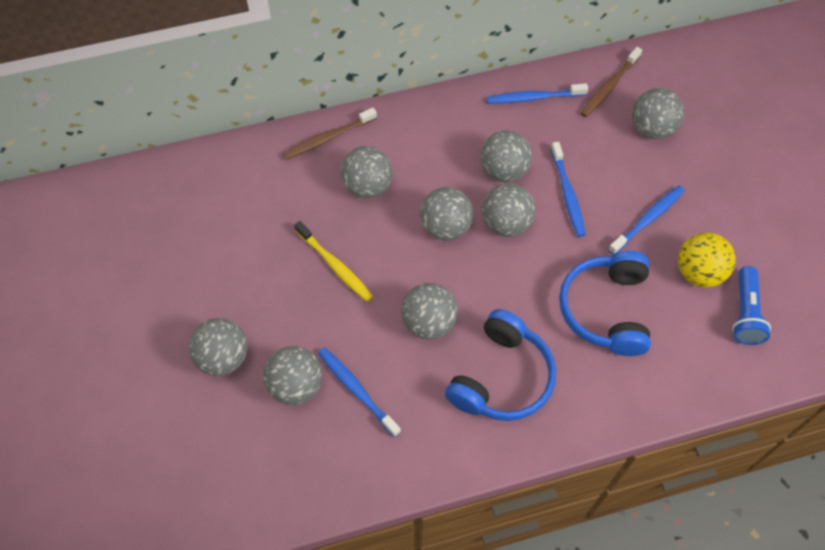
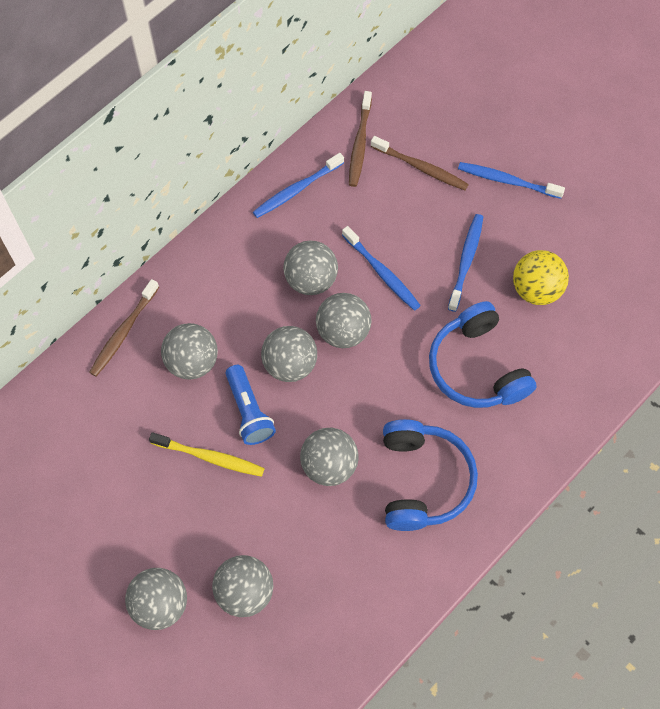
camera: 30 degrees left, 5 degrees up
(356, 390) = (302, 564): blue toothbrush -> blue toothbrush (507, 181)
(651, 128) = (421, 168): grey ball -> brown toothbrush
(745, 313) = (594, 307): blue flashlight -> blue flashlight (249, 411)

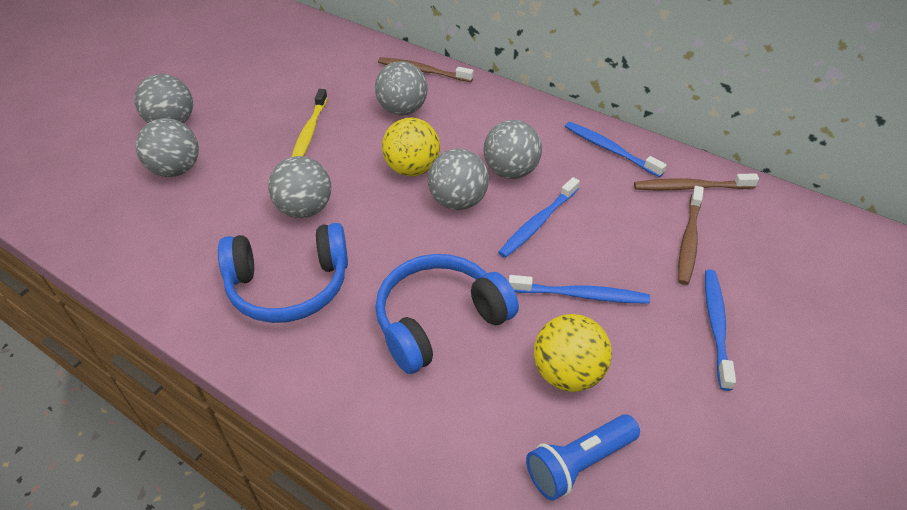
camera: 80 degrees right, 20 degrees down
(249, 411) = (357, 149): blue flashlight -> blue flashlight (578, 463)
(290, 364) = (412, 169): grey ball -> yellow ball

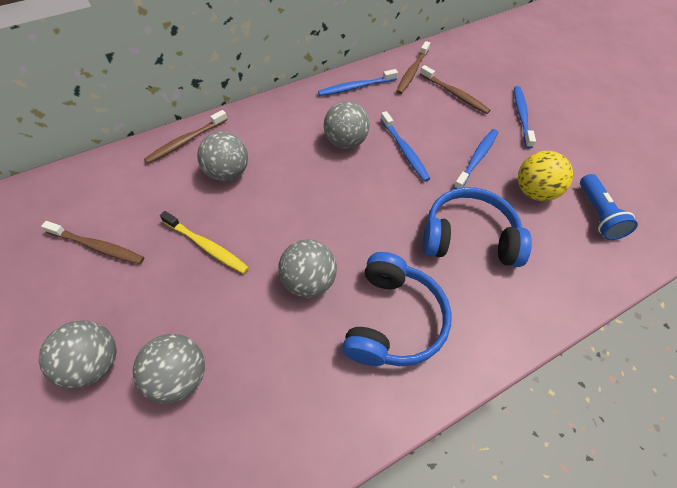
camera: 65 degrees left, 10 degrees up
(276, 78) = (98, 247): none -> brown toothbrush
(412, 169) = (305, 194): yellow ball -> none
(439, 320) = (469, 237): blue headphones -> blue headphones turned 105 degrees clockwise
(458, 201) = (359, 182): grey ball -> none
(716, 325) = (521, 116): blue toothbrush -> blue toothbrush turned 60 degrees clockwise

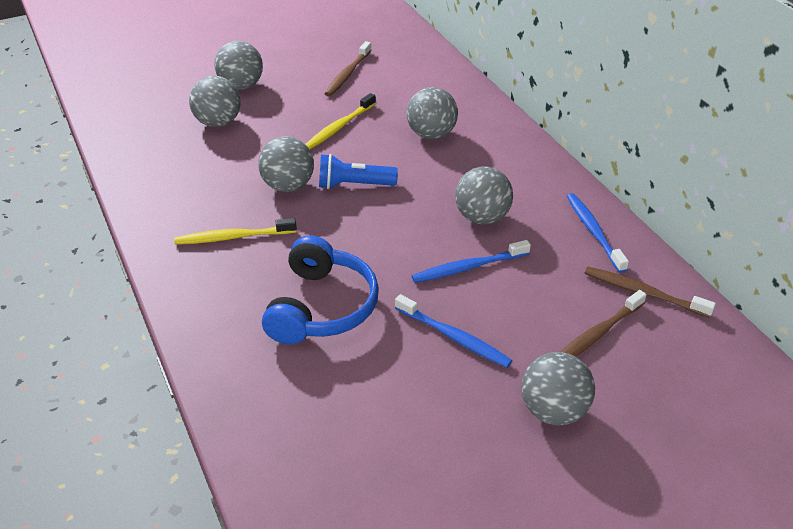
camera: 95 degrees right, 15 degrees down
(185, 141) = (477, 106): brown toothbrush -> none
(393, 320) = (233, 237): blue headphones -> yellow toothbrush
(521, 116) = (553, 411): blue toothbrush -> grey ball
(534, 192) = (389, 388): yellow ball -> none
(597, 215) = (340, 452): blue flashlight -> blue flashlight (354, 185)

